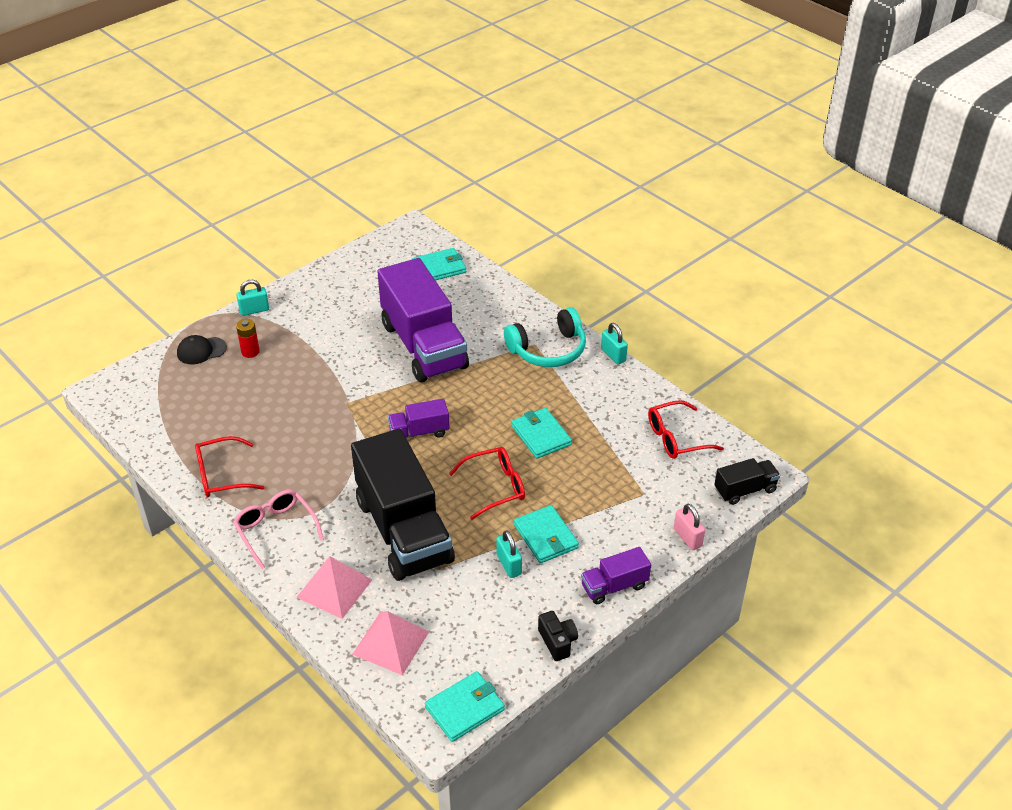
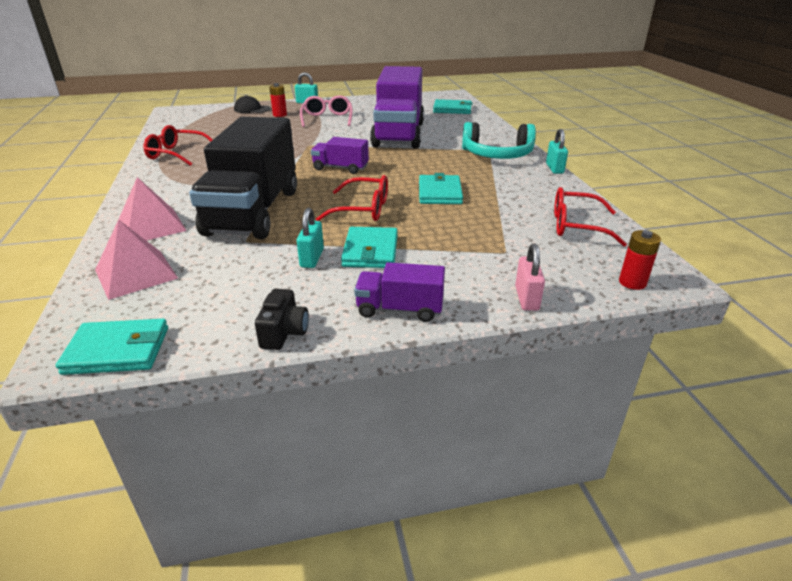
camera: 30 degrees right, 10 degrees down
(275, 529) = (165, 185): pink glasses -> pink glasses (327, 119)
(745, 490) = (632, 282): black truck -> red battery

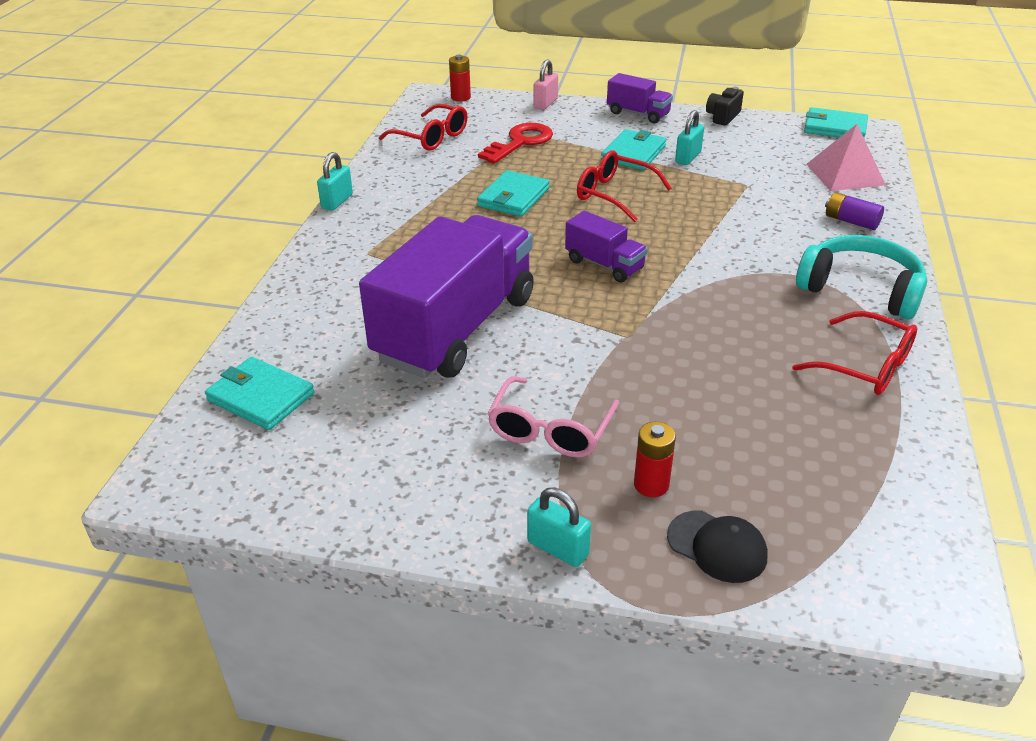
camera: 155 degrees left, 5 degrees up
(151, 226) = (851, 221): pink pyramid -> purple battery
(253, 212) = (736, 217): black truck -> none
(490, 239) = (520, 142): none -> red key
(497, 155) = (369, 240): turquoise headphones -> turquoise headphones (860, 289)

